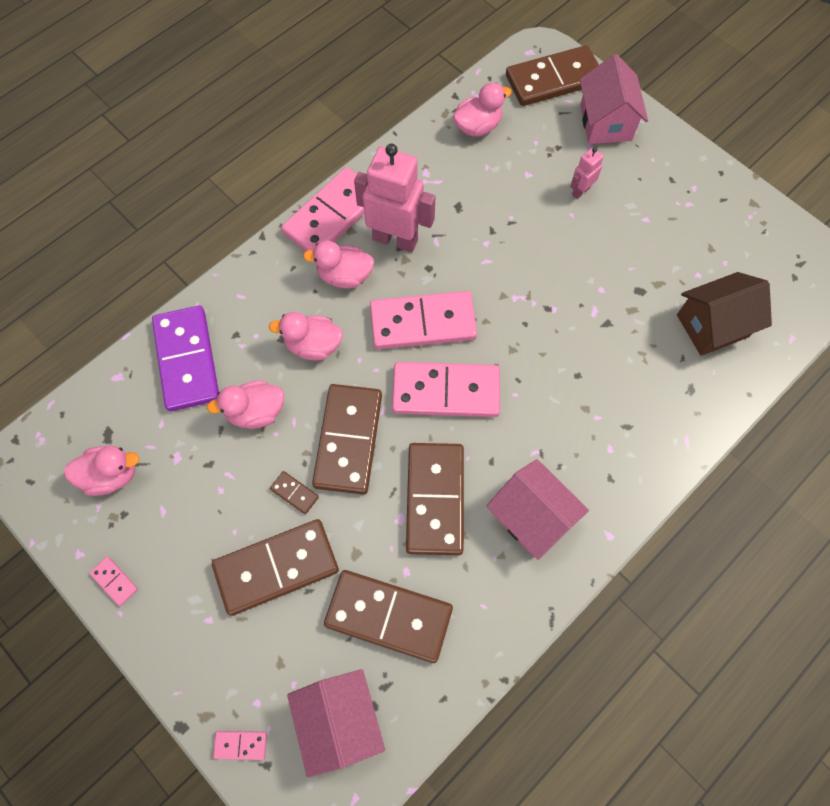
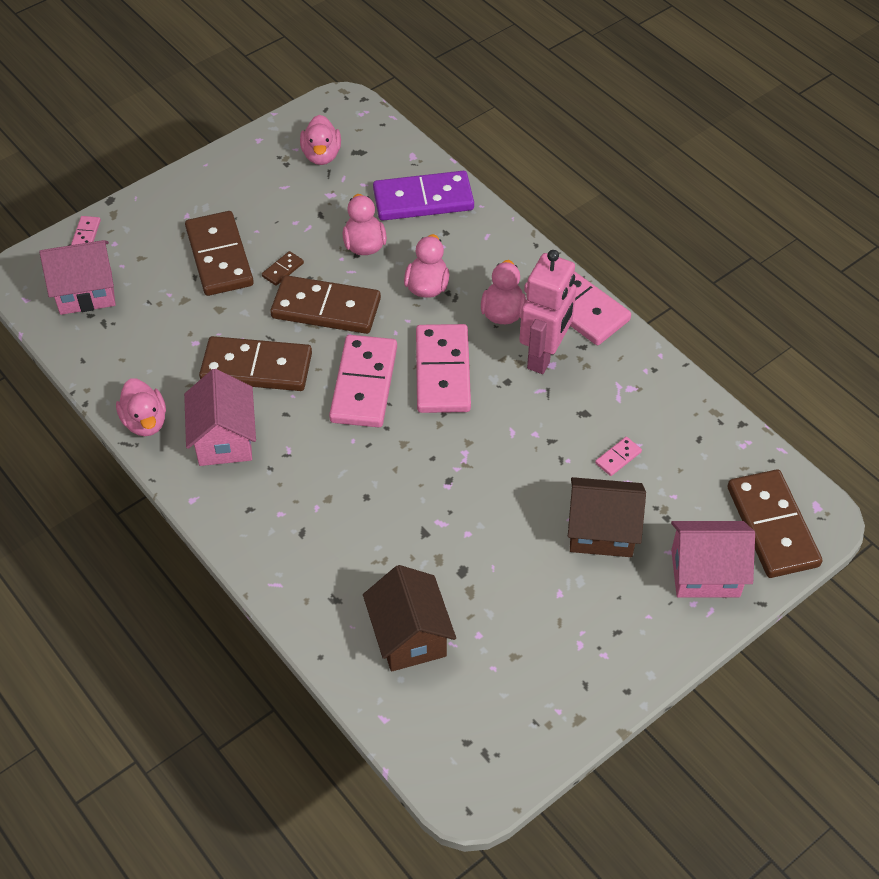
camera: 95 degrees right, 15 degrees down
(114, 581) = (231, 160): pink domino -> pink domino (618, 457)
(388, 616) = (159, 328): brown domino -> none
(477, 127) = (696, 441): pink duck -> pink duck (145, 422)
(531, 517) = (224, 439): pink house -> pink house turned 60 degrees counterclockwise
(580, 191) = (601, 532): pink robot -> brown house

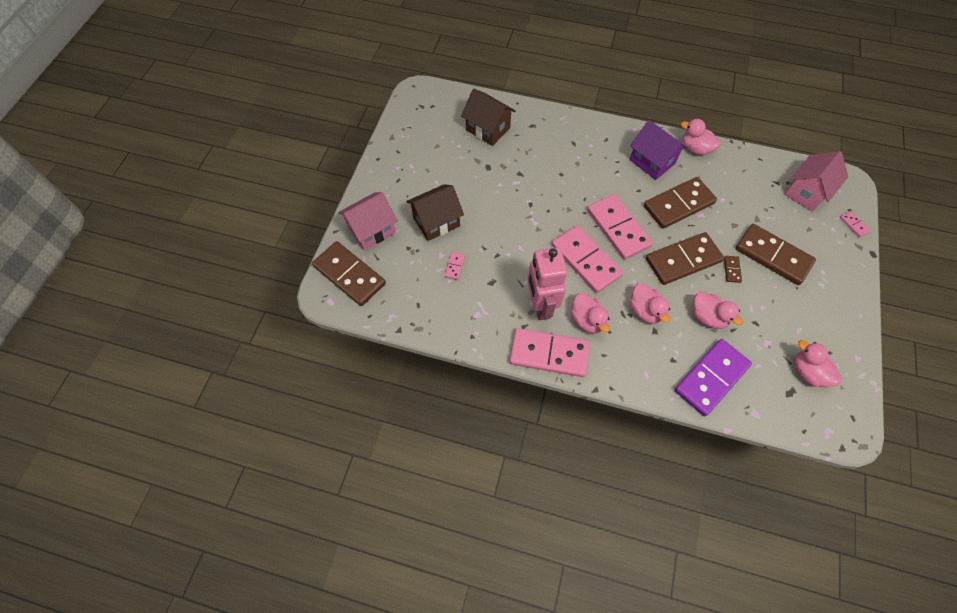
camera: 145 degrees right, 10 degrees up
(224, 439) = (652, 162): pink house -> purple house

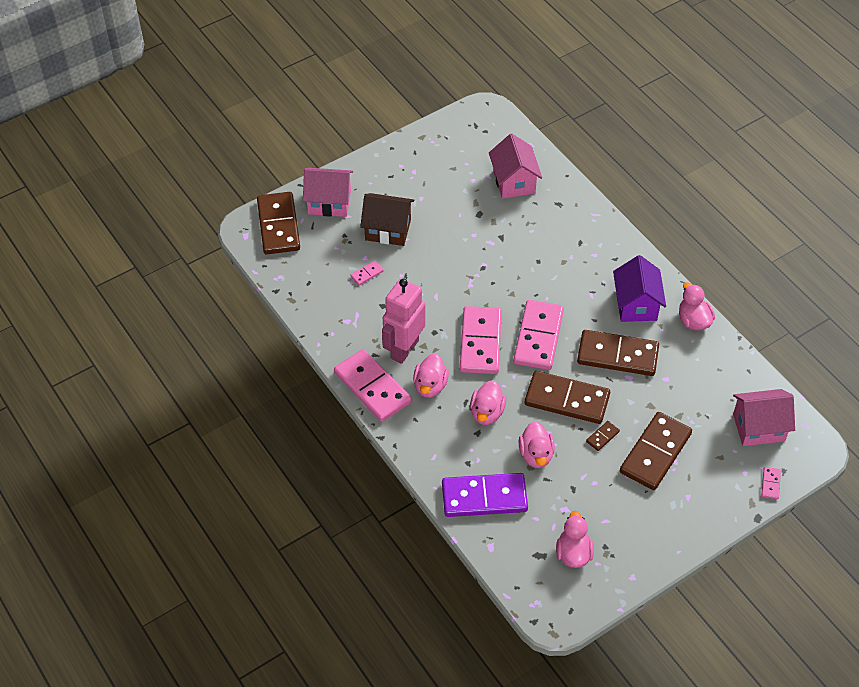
camera: 40 degrees right, 10 degrees down
(488, 129) = (514, 182): brown house -> pink house
(772, 256) = (655, 453): brown domino -> brown domino turned 45 degrees clockwise

